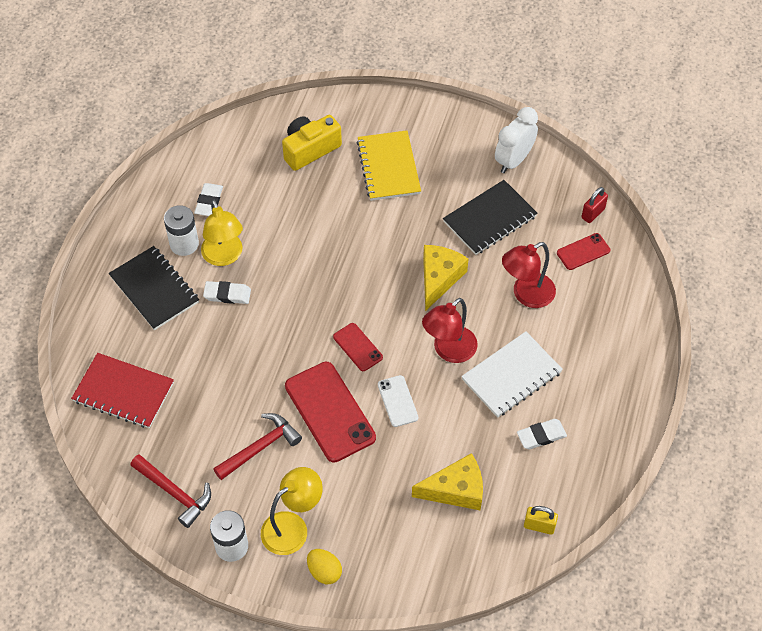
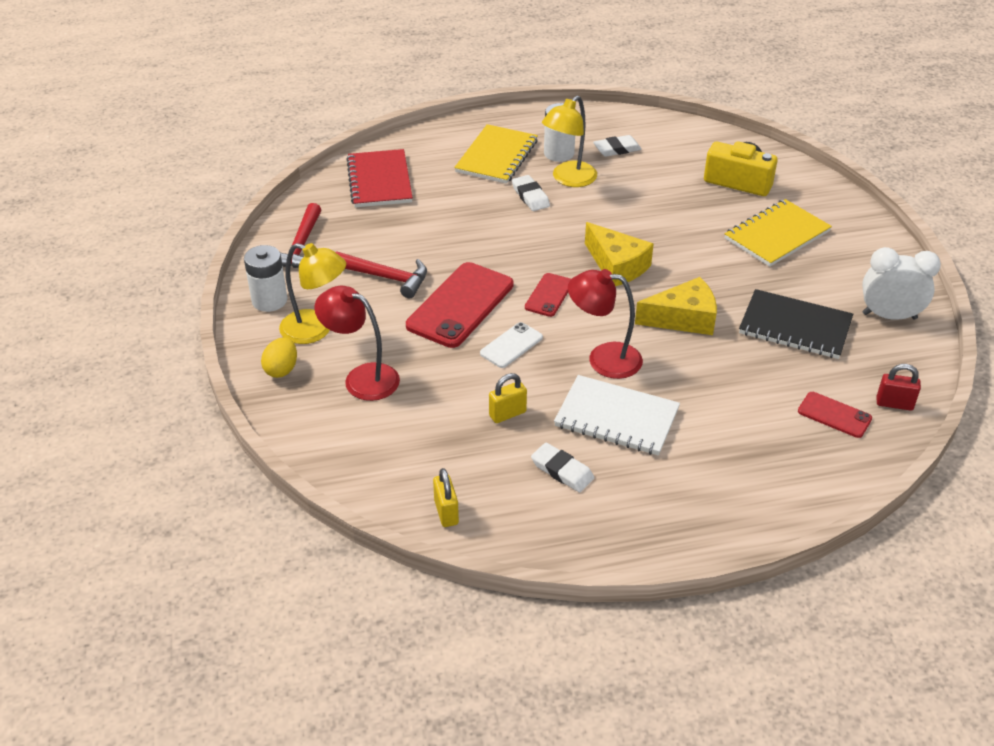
camera: 60 degrees right, 15 degrees down
(154, 289) = (497, 156): black notebook -> yellow notebook
(456, 490) = (441, 428): yellow cheese -> yellow cheese (617, 266)
(467, 440) = (507, 414): none -> yellow padlock
(526, 295) = (729, 390): red lamp -> red lamp (362, 378)

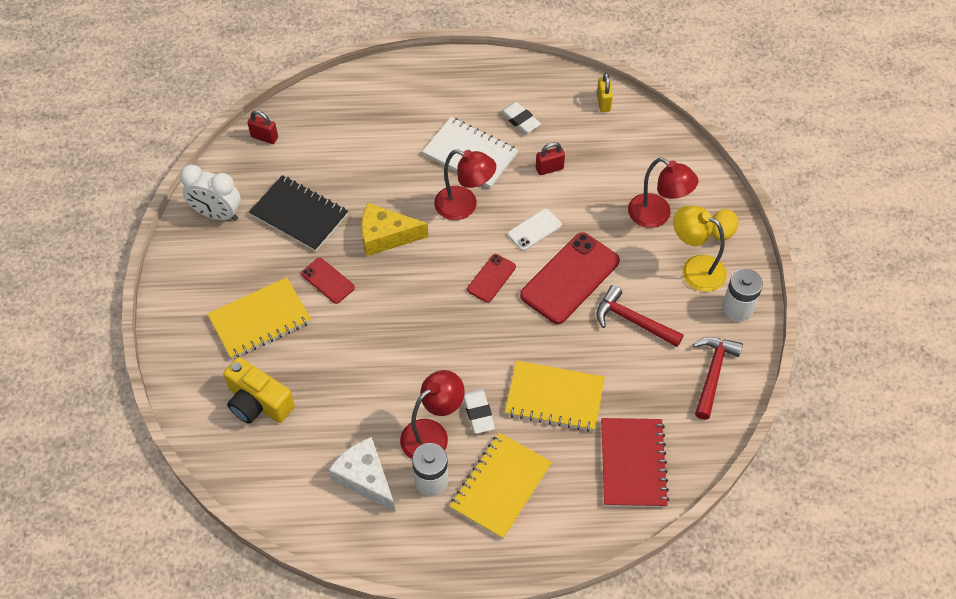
camera: 170 degrees left, 15 degrees up
(459, 213) = (554, 397): none -> yellow notebook
(507, 414) = (549, 168): yellow padlock -> red padlock
(568, 179) = (432, 434): yellow lamp -> red lamp
(617, 149) = (365, 478): white eraser -> white cheese
(617, 266) = (422, 303): yellow cheese -> none
(834, 415) = (313, 134): red phone -> red phone (328, 281)

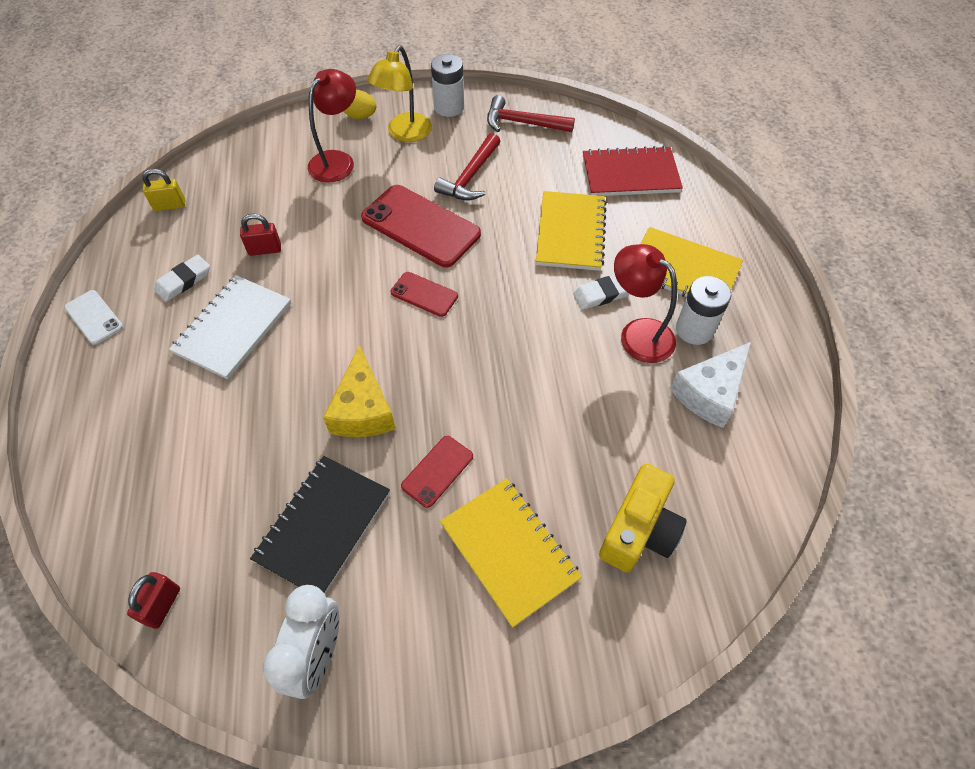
camera: 95 degrees left, 0 degrees up
(464, 206) = (317, 328): red lamp -> none
(534, 229) = (354, 259): white phone -> white phone (94, 317)
(549, 168) = (265, 250): red padlock -> red padlock turned 75 degrees counterclockwise

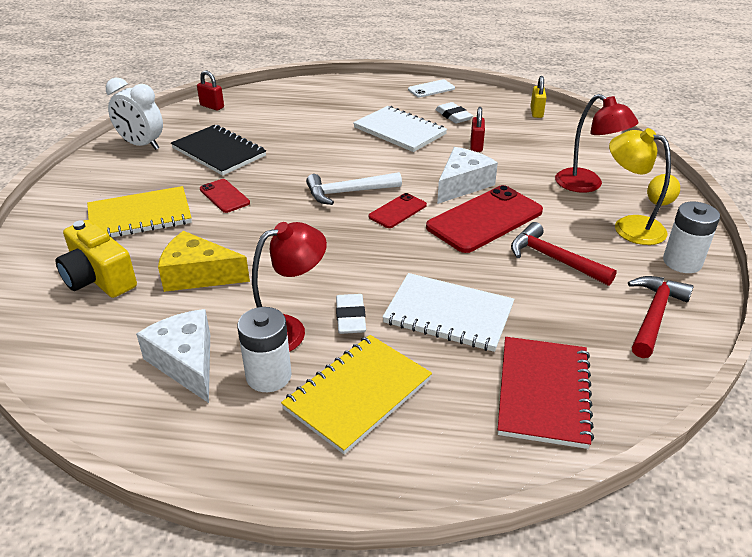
camera: 105 degrees right, 20 degrees down
(357, 250) = (462, 184): none -> white cheese
(363, 409) = (297, 173): yellow cheese -> yellow cheese (198, 275)
(397, 346) = (348, 192): none -> white hammer
(570, 233) = (448, 314): yellow notebook -> white notebook

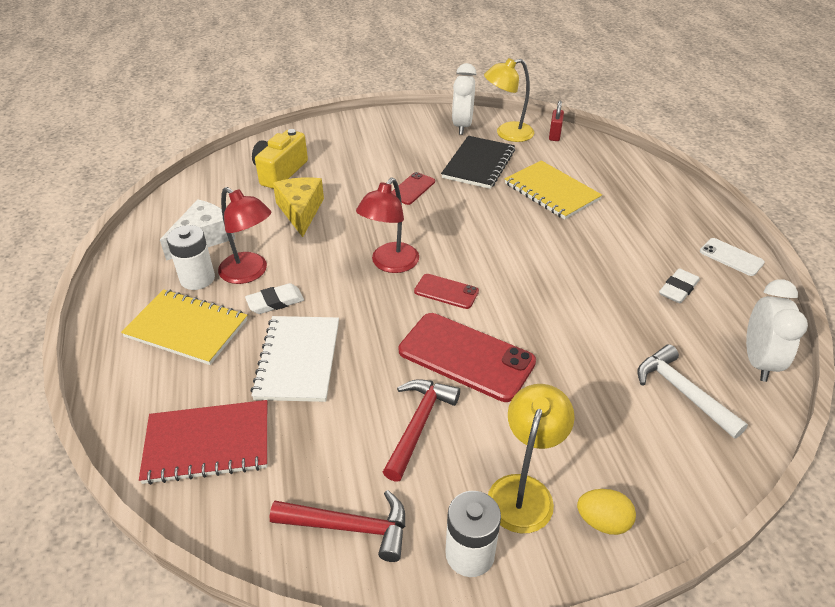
camera: 70 degrees right, 5 degrees up
(140, 216) = (362, 161): yellow notebook -> yellow notebook (551, 192)
(183, 126) = (507, 134): none -> yellow lamp
(348, 192) = (459, 253): white hammer -> white hammer (682, 392)
(399, 131) = (605, 256): white notebook -> none
(462, 184) = (525, 327): white cheese -> none
(476, 146) = (620, 321): red padlock -> none
(536, 112) = (758, 361): yellow padlock -> white clock
(587, 185) = (598, 437): red lamp -> red lamp (390, 264)

